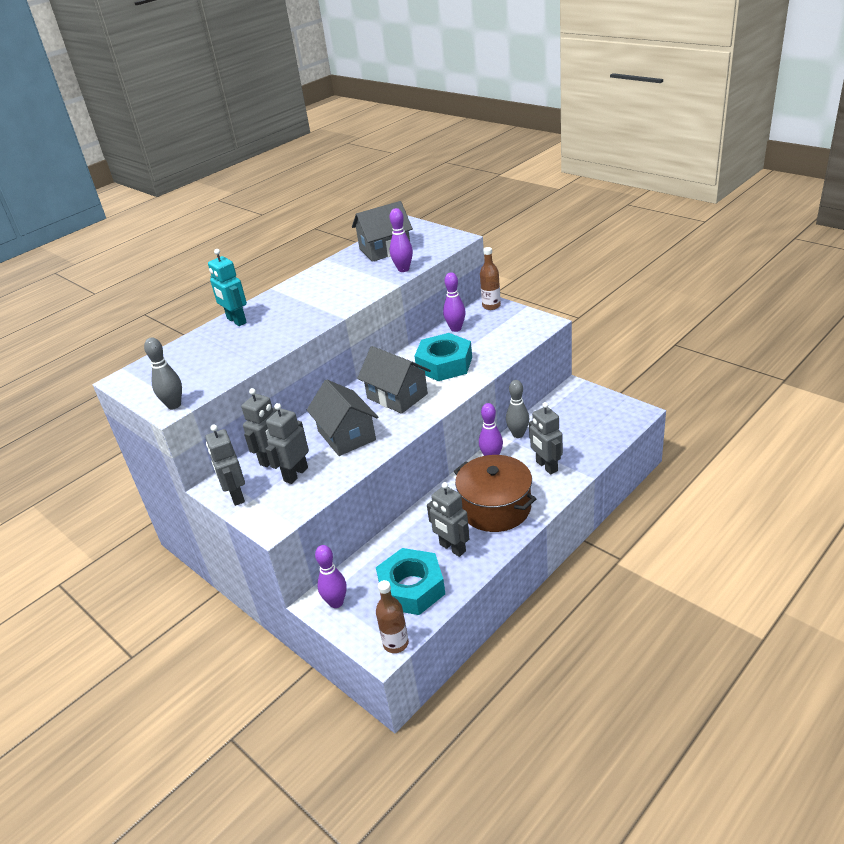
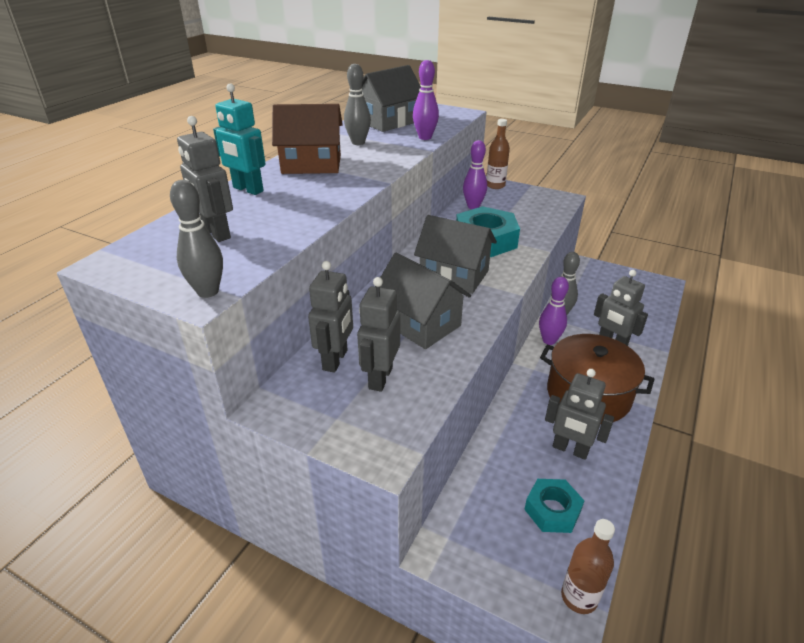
camera: 20 degrees left, 0 degrees up
(236, 496) = (309, 417): grey robot -> grey robot (216, 233)
(295, 297) = (311, 164): none -> brown house
(336, 602) = (465, 547): purple bowling pin -> none
(344, 274) = (358, 142): none -> grey bowling pin
(411, 588) = (552, 510): turquoise nut -> turquoise nut, size x0.61

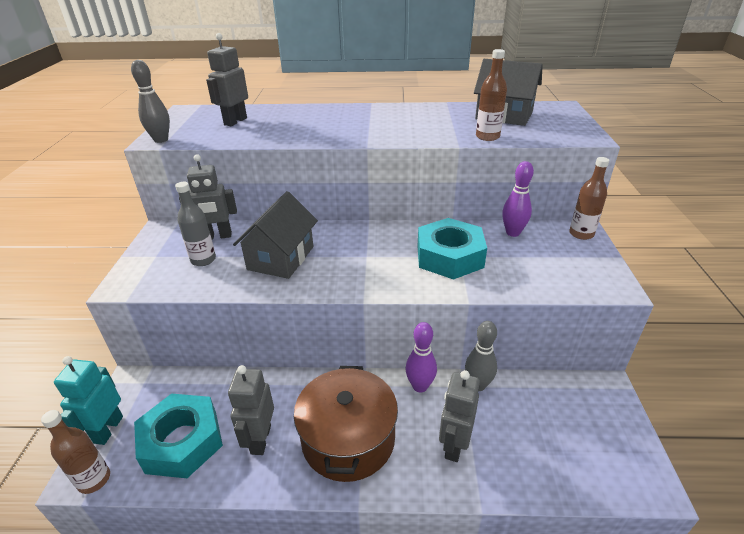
camera: 65 degrees right, 0 degrees up
(247, 189) = (307, 111): turquoise robot -> turquoise robot (108, 429)
(311, 164) = (370, 115): brown house -> none
(358, 142) = (436, 117): grey bowling pin -> none
(380, 378) = (203, 260): grey robot -> grey bottle
(425, 137) = (487, 137): purple bowling pin -> brown bottle
(454, 275) = (367, 255): grey house -> none
(552, 510) = (182, 441): turquoise nut -> turquoise nut, size x1.63

